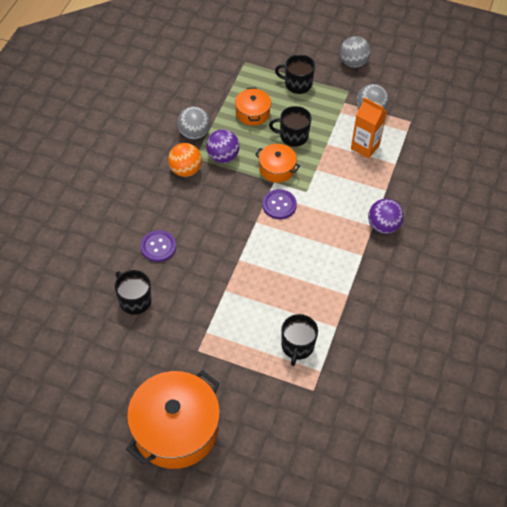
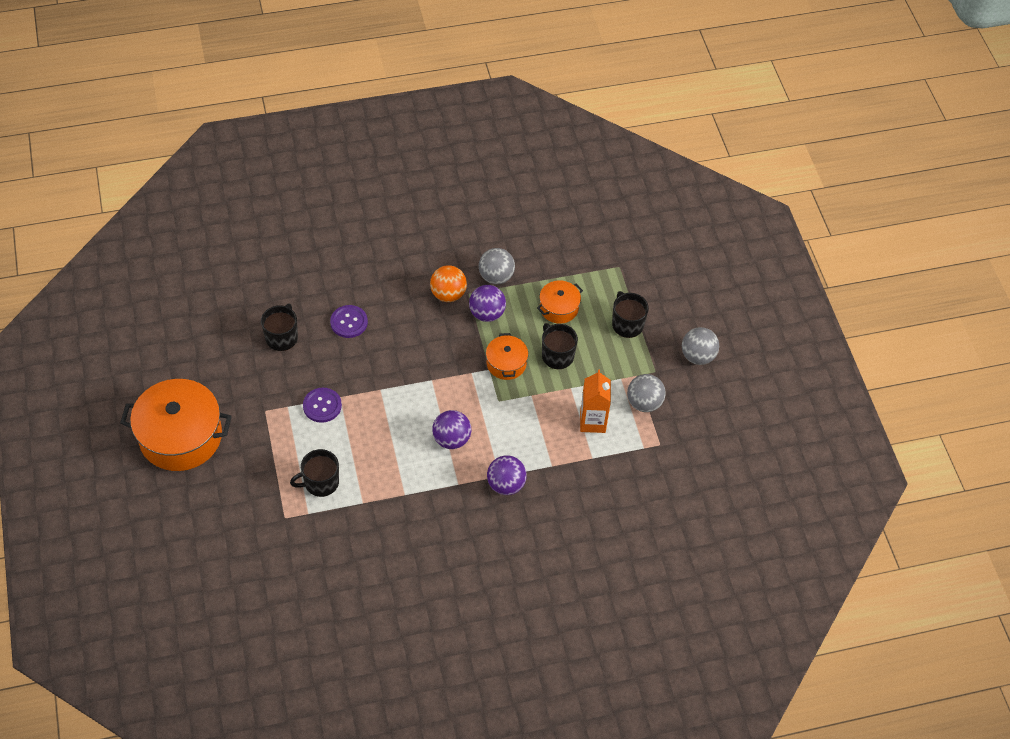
camera: 55 degrees right, 0 degrees up
(279, 205) = (465, 388): purple button -> purple button (322, 406)
(319, 238) = (451, 439): none -> purple ball

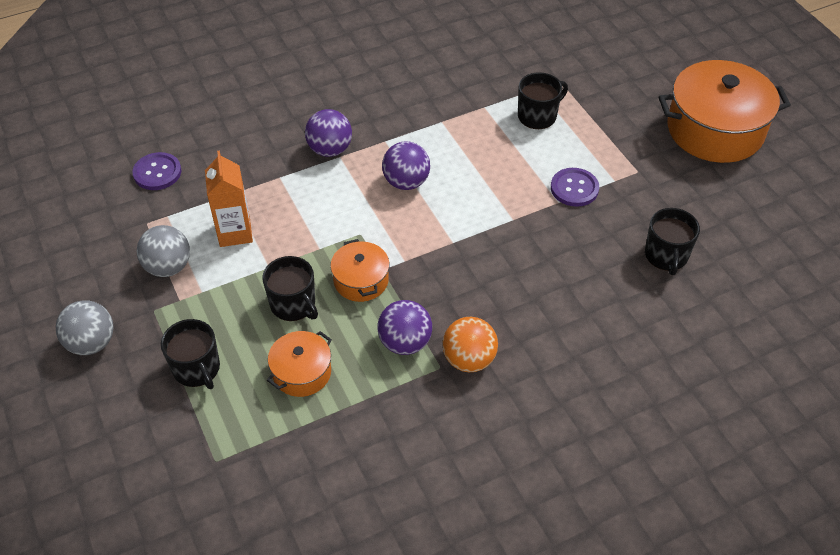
camera: 170 degrees right, 5 degrees down
(349, 322) = (590, 292): purple button -> purple button (157, 172)
(496, 276) = (406, 402): grey ball -> none

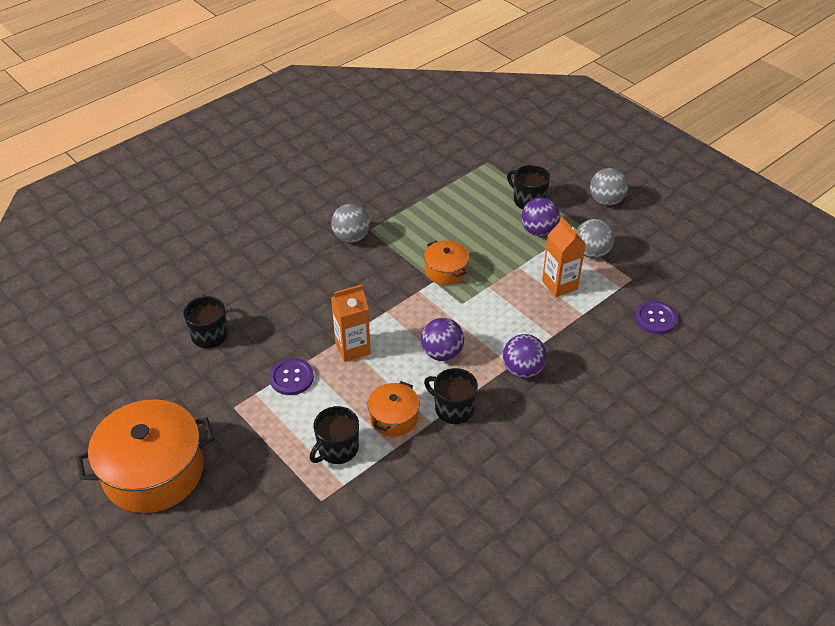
camera: 165 degrees right, 5 degrees down
(293, 304) = (487, 246): black mug -> black mug (453, 408)
(302, 372) = (460, 210): orange pot -> orange pot (393, 417)
(405, 342) = (398, 239): purple ball -> purple ball (538, 231)
(469, 359) = (351, 237): orange ball -> grey ball
(502, 206) = (352, 348): none -> orange carton

